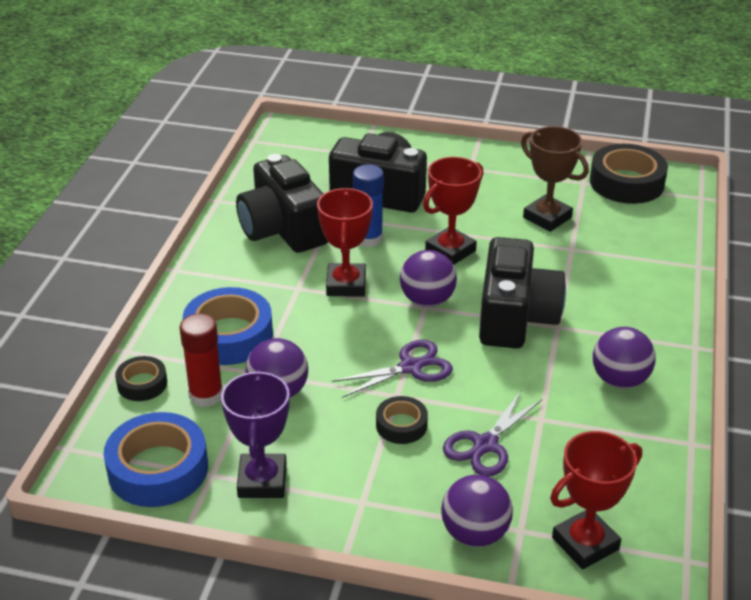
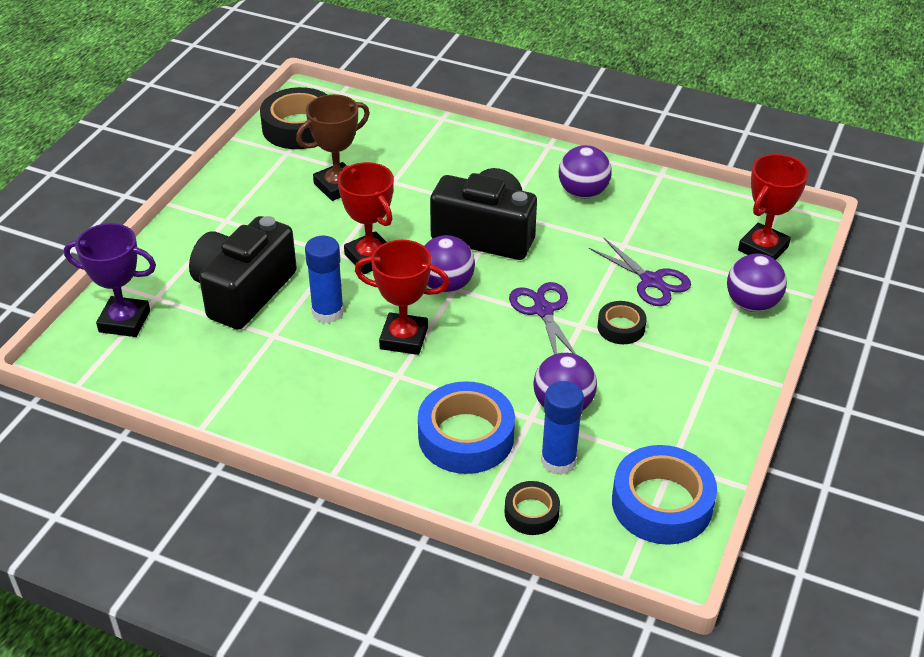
camera: 80 degrees left, 5 degrees up
(206, 395) = (558, 461): red glue stick -> blue glue stick
(262, 481) = (684, 427): purple trophy -> purple trophy (124, 321)
(283, 229) = (284, 377): black camera -> none
(585, 543) = (763, 248): red trophy -> red trophy turned 60 degrees clockwise

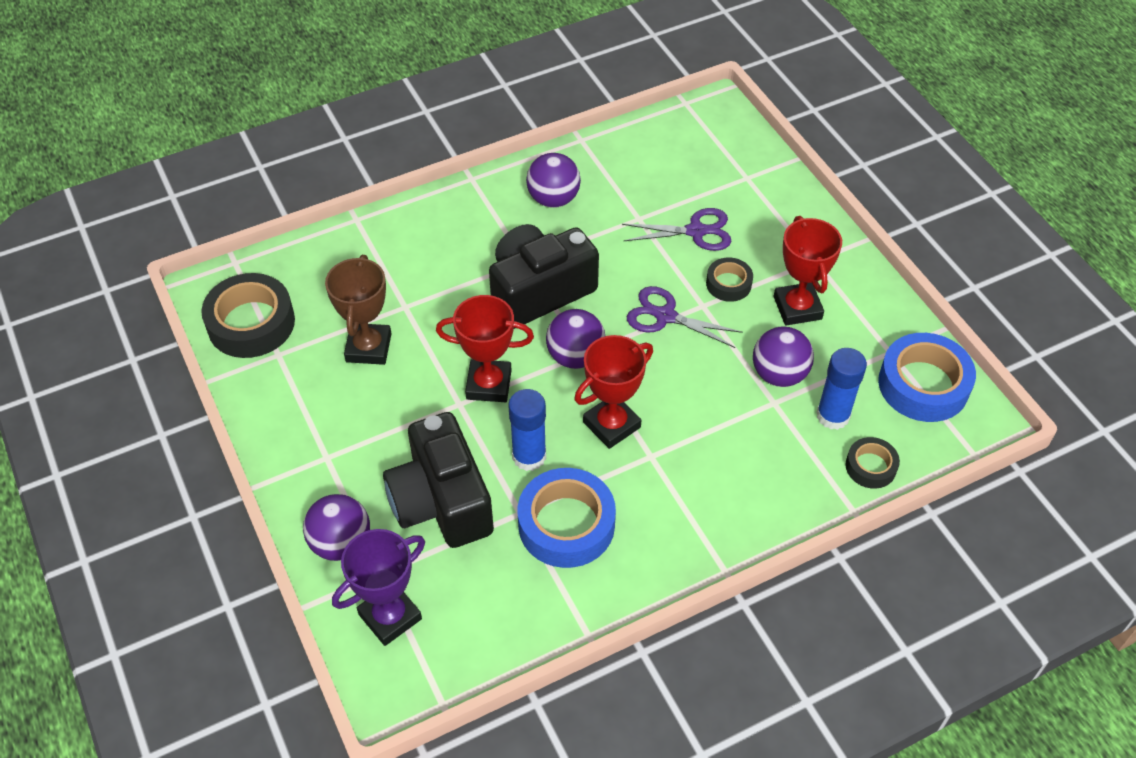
camera: 50 degrees left, 10 degrees up
(466, 436) = (759, 455): blue tape -> blue tape (566, 524)
(751, 304) = (774, 195): purple ball -> purple ball (341, 543)
(763, 248) = (723, 146): red trophy -> red trophy (797, 308)

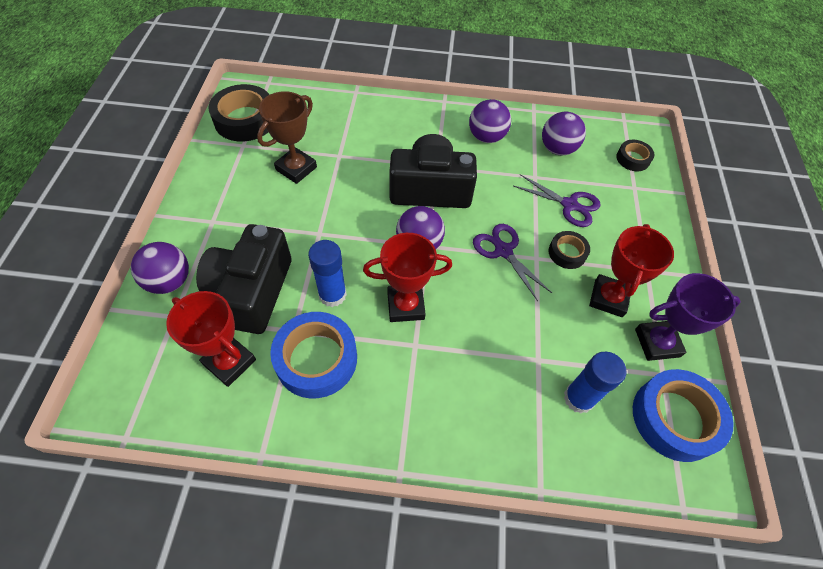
camera: 30 degrees right, 5 degrees up
(390, 616) = (152, 350): purple trophy -> purple trophy (657, 343)
(489, 384) = (347, 231): red trophy -> red trophy (229, 362)
(779, 374) = (557, 340): purple ball -> purple ball (557, 149)
(870, 467) = (581, 461): black tape -> black tape (633, 159)

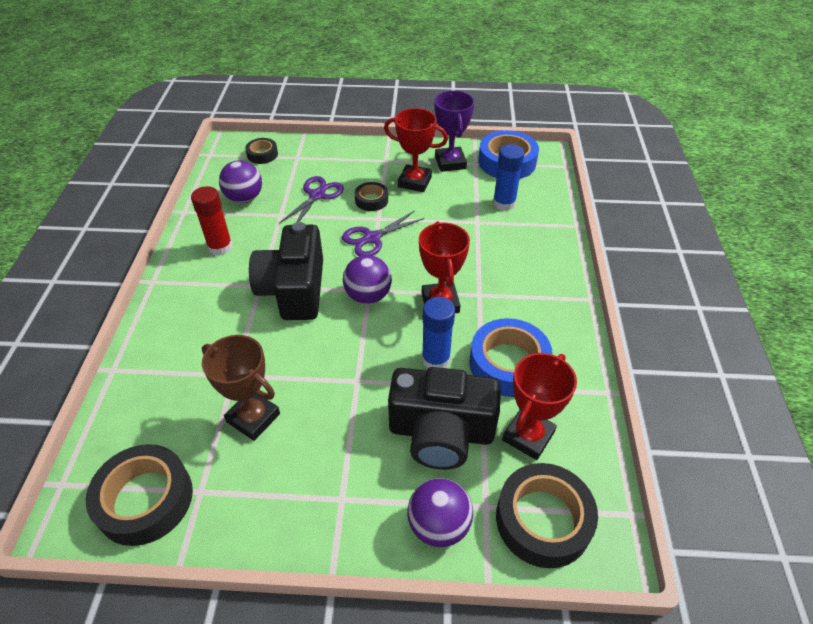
camera: 90 degrees left, 10 degrees down
(147, 359) = (543, 520): none -> black tape
(486, 137) = (220, 247): purple ball -> red glue stick

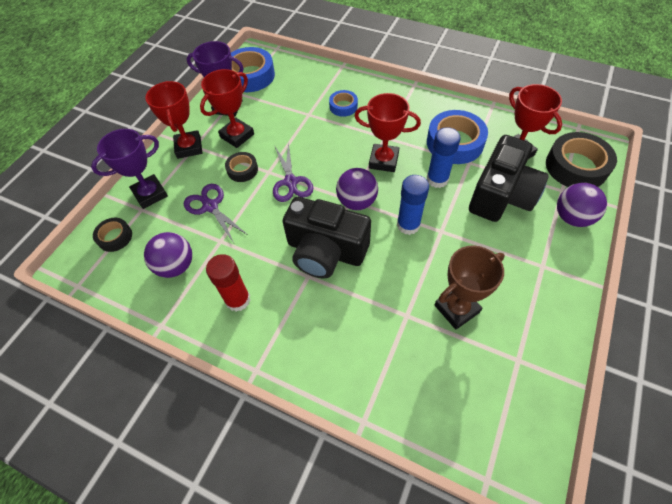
camera: 65 degrees left, 10 degrees up
(145, 499) = (518, 404): black tape -> none
(316, 156) = (150, 194): none -> purple trophy
(382, 157) = (189, 147): none -> red trophy
(504, 203) = (297, 93): blue glue stick -> blue glue stick (408, 225)
(507, 245) = (343, 106): none -> blue tape

